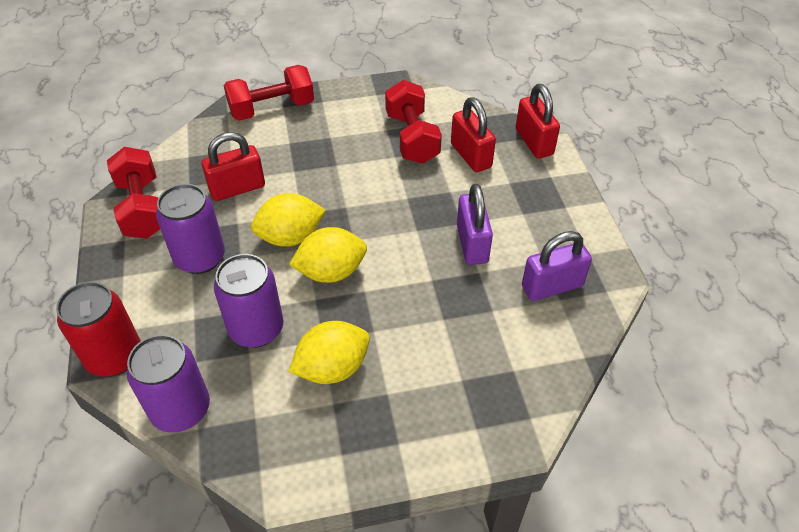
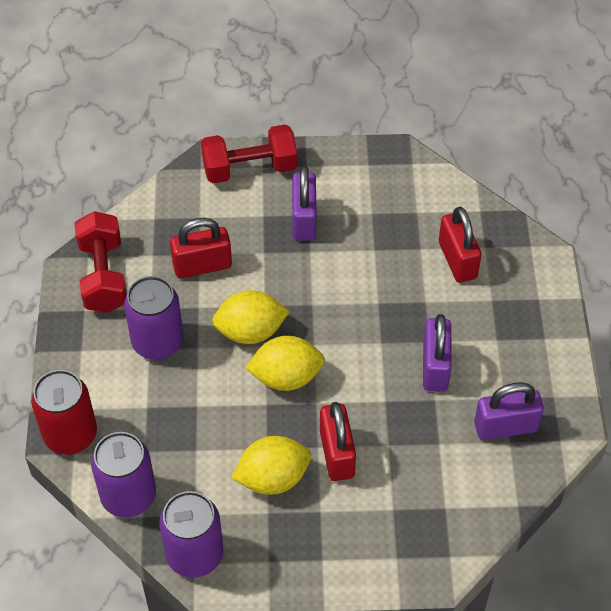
camera: 10 degrees right, 5 degrees up
(256, 329) = (205, 427): purple can -> purple can (195, 554)
(326, 141) = (304, 220): none -> purple padlock
(412, 138) = (397, 228): red dumbbell -> none
(534, 142) = (531, 253): red padlock -> red padlock (336, 454)

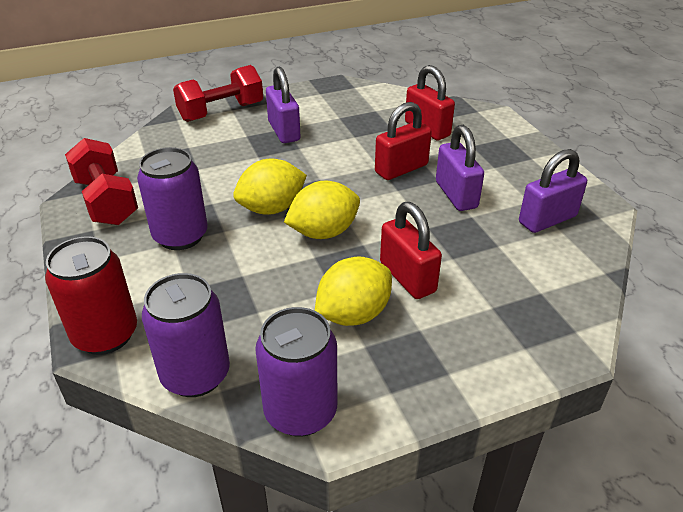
camera: 20 degrees left, 15 degrees down
(202, 266) = (204, 175): red padlock -> red padlock (401, 169)

